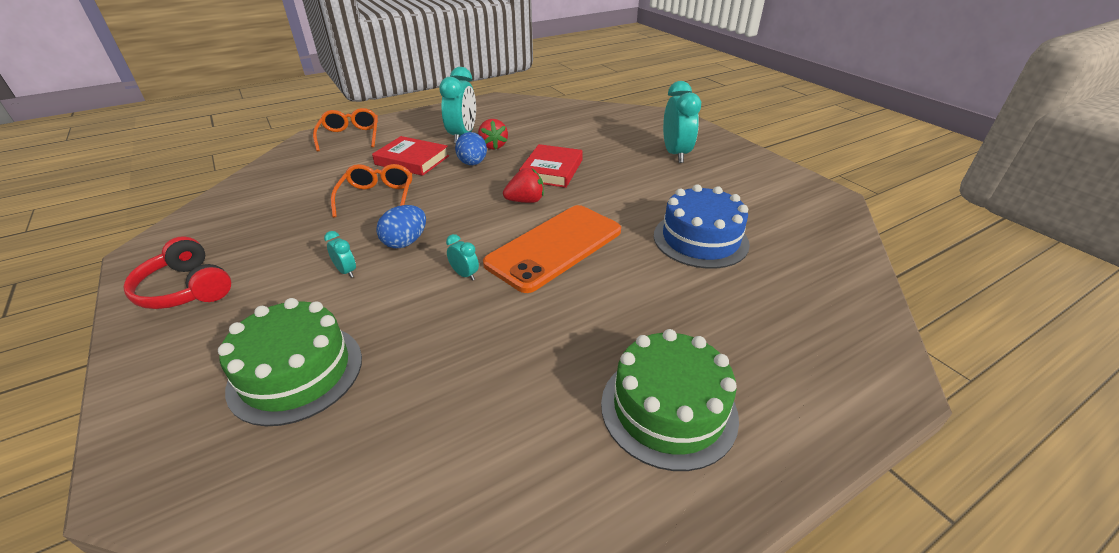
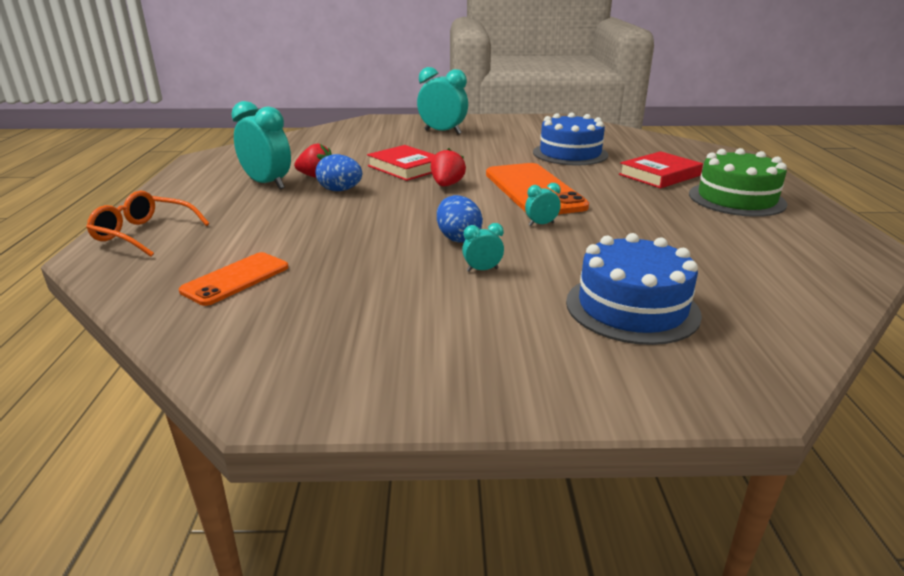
camera: 60 degrees left, 10 degrees down
(186, 289) = (418, 365): red headphones -> none
(296, 186) = (236, 279): none -> orange phone
(296, 372) = (632, 308): green cake -> blue cake
(377, 197) = (344, 239): orange glasses -> none
(412, 160) = (282, 212): red book -> red book (659, 175)

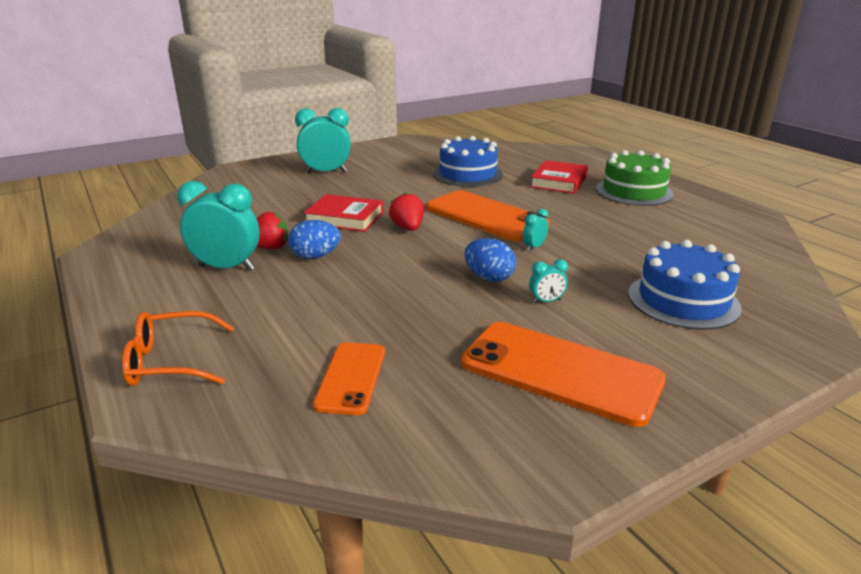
camera: 30 degrees left, 0 degrees up
(404, 328) = (560, 372): none -> orange phone
(482, 270) = (546, 301): turquoise clock -> turquoise clock turned 150 degrees counterclockwise

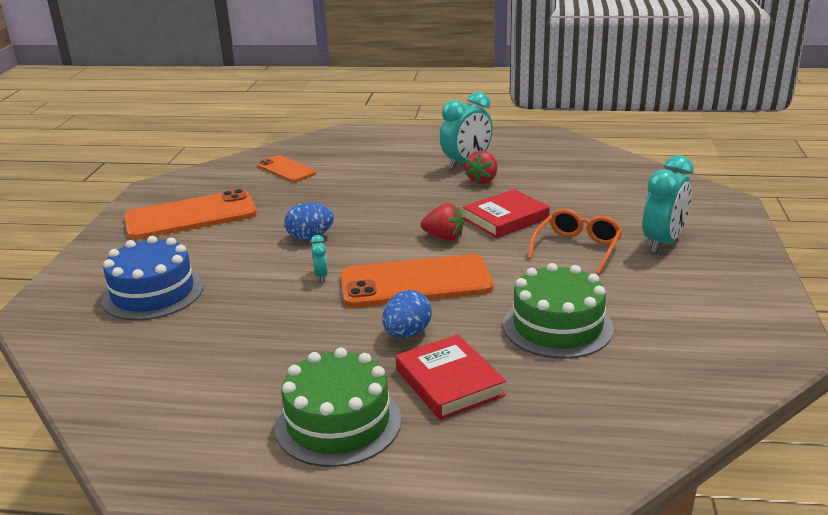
camera: 130 degrees right, 0 degrees up
(171, 361) = (372, 139): orange glasses -> orange glasses (577, 248)
(315, 257) = (442, 191): blue egg -> blue egg (407, 333)
(468, 174) = (557, 326): blue cake -> green cake
(546, 301) = (248, 243): turquoise clock -> none

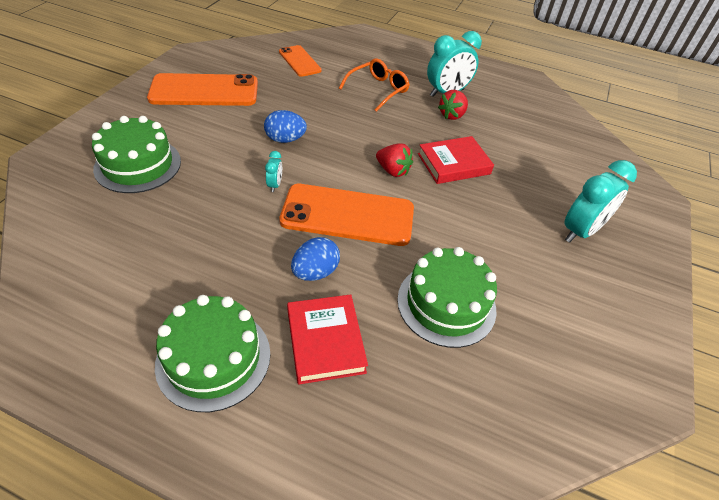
camera: 10 degrees right, 20 degrees up
(153, 293) = (138, 165): blue cake -> green cake
(577, 248) = (501, 216): orange glasses -> orange glasses (378, 90)

